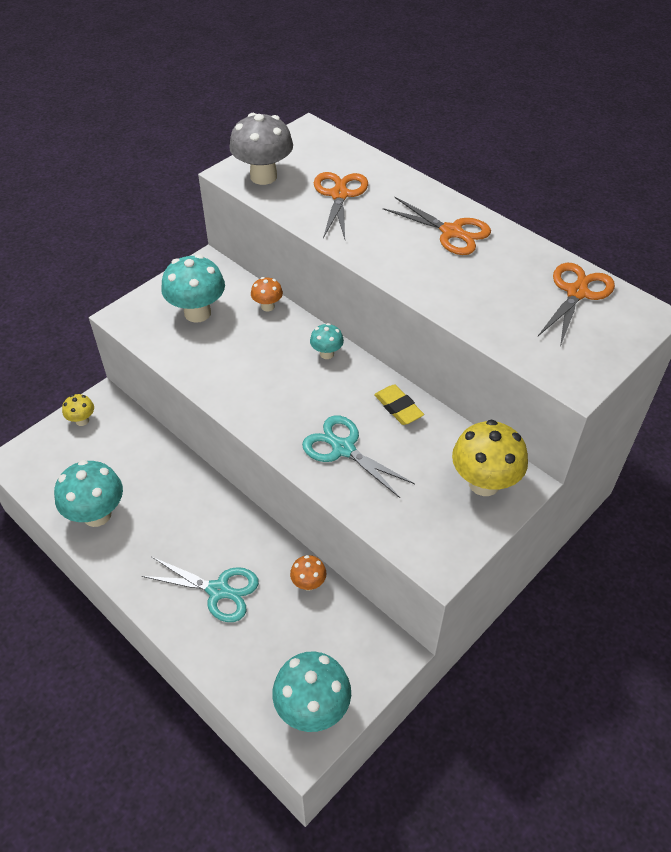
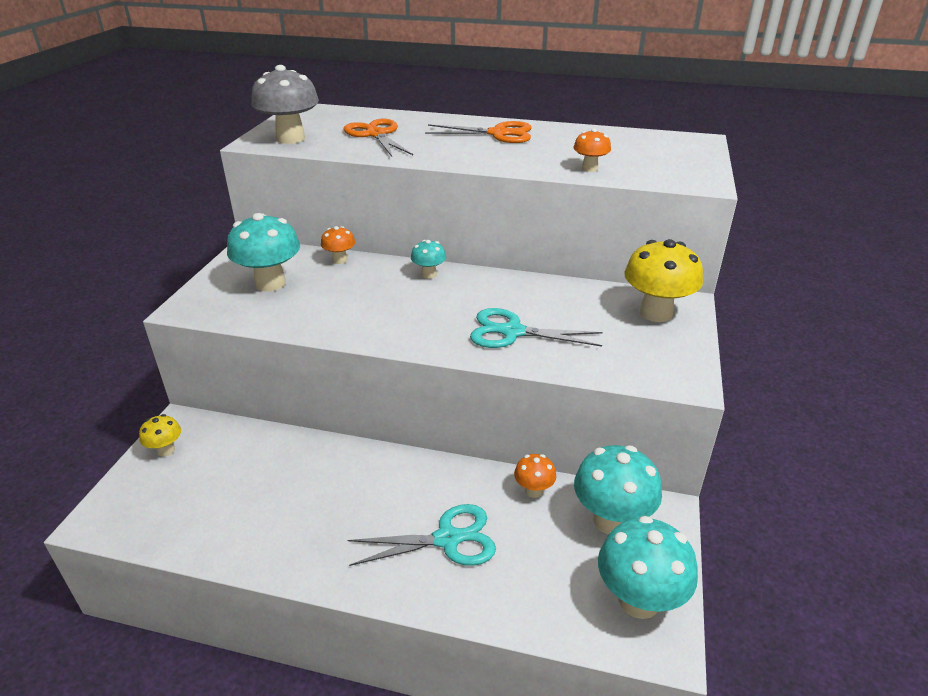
camera: 30 degrees left, 15 degrees down
(97, 514) = (248, 530): turquoise mushroom -> turquoise mushroom (611, 520)
(398, 408) = (531, 289): yellow eraser -> none
(487, 319) = (589, 168): none -> orange mushroom
(577, 292) = (635, 141): orange scissors -> none

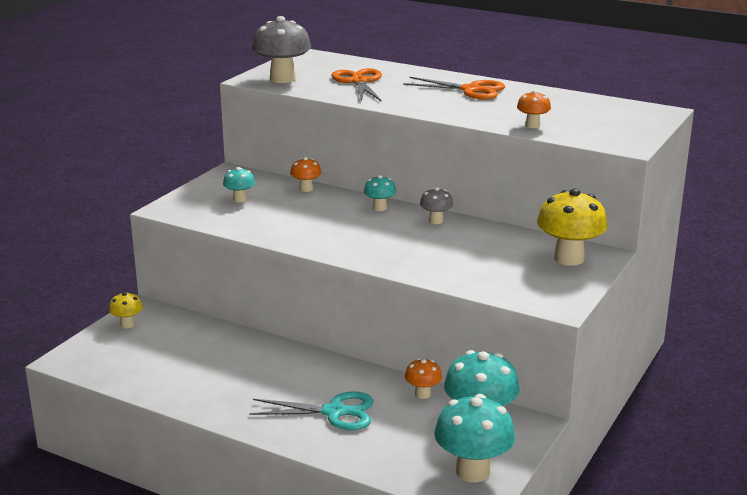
camera: 15 degrees right, 10 degrees down
(270, 283) = (240, 199): turquoise mushroom -> turquoise mushroom, size x0.52
(495, 283) = (436, 221): none -> grey mushroom
(512, 332) = (429, 256): turquoise scissors -> none

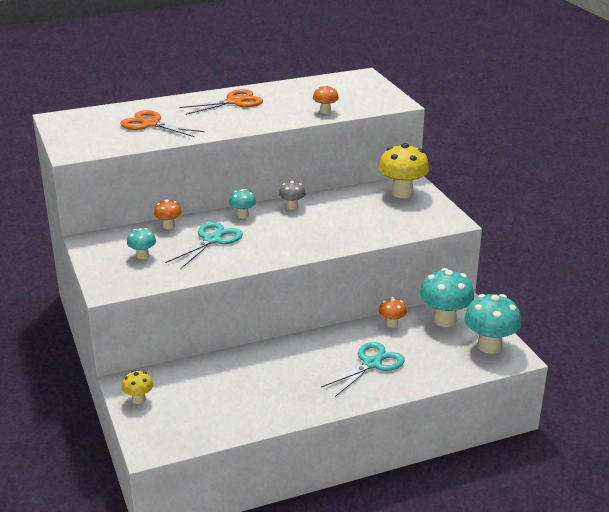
camera: 50 degrees left, 5 degrees up
(282, 79) = (92, 143): grey mushroom -> none
(312, 213) = (212, 240): none -> turquoise scissors

